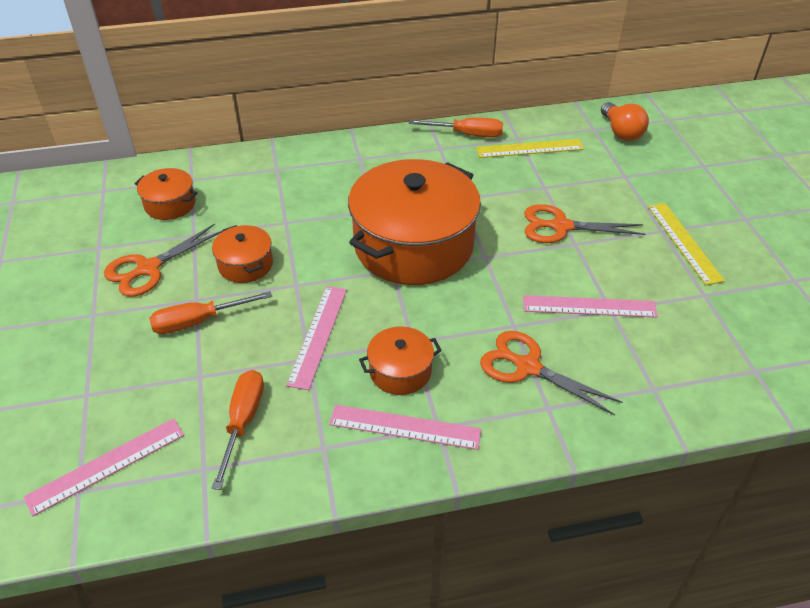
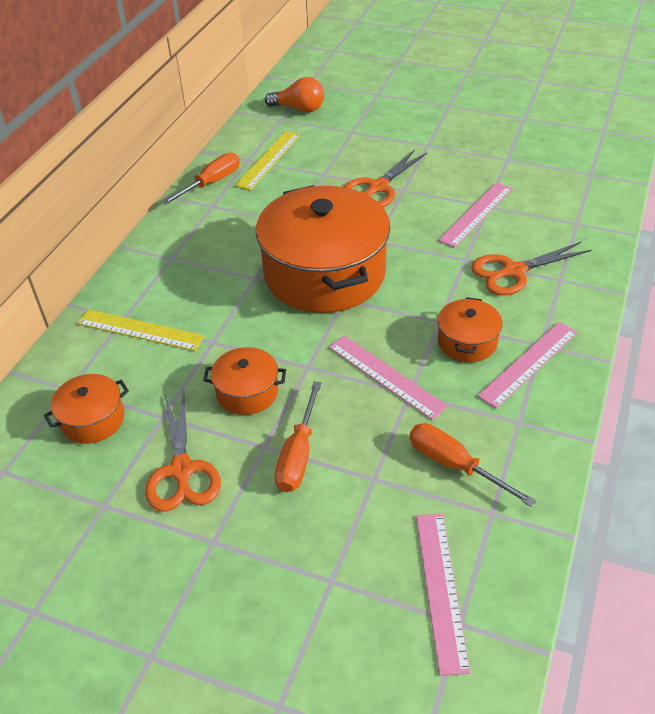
camera: 55 degrees left, 0 degrees up
(684, 242) = (448, 142): yellow ruler -> yellow ruler (140, 330)

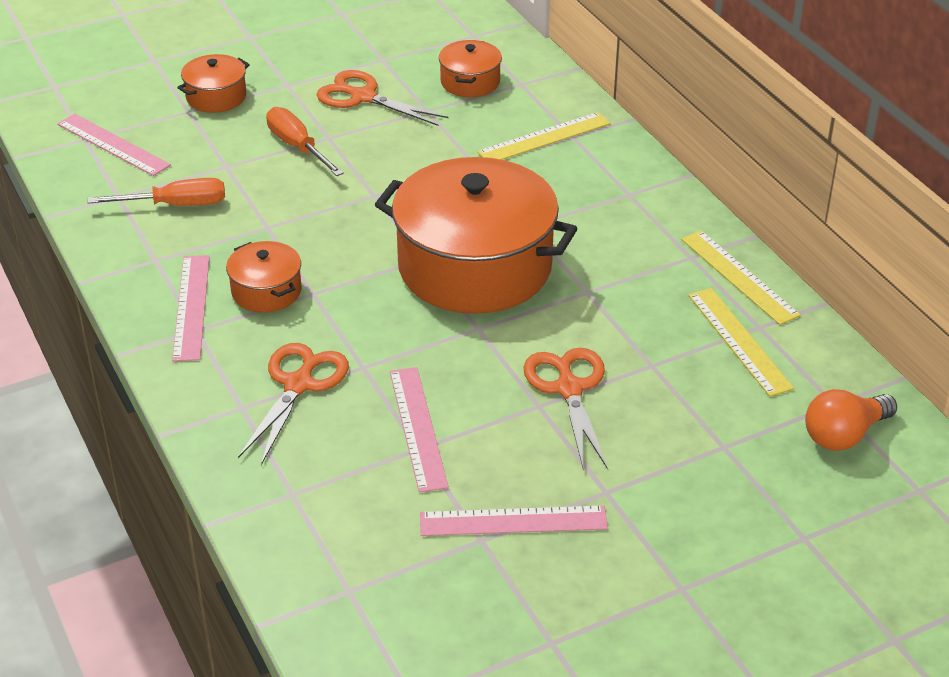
camera: 130 degrees right, 5 degrees down
(211, 183) = (739, 276): orange screwdriver -> yellow ruler
(247, 392) = (392, 155): orange pot -> orange pot (216, 97)
(386, 376) = (302, 226): pink ruler -> pink ruler (513, 521)

